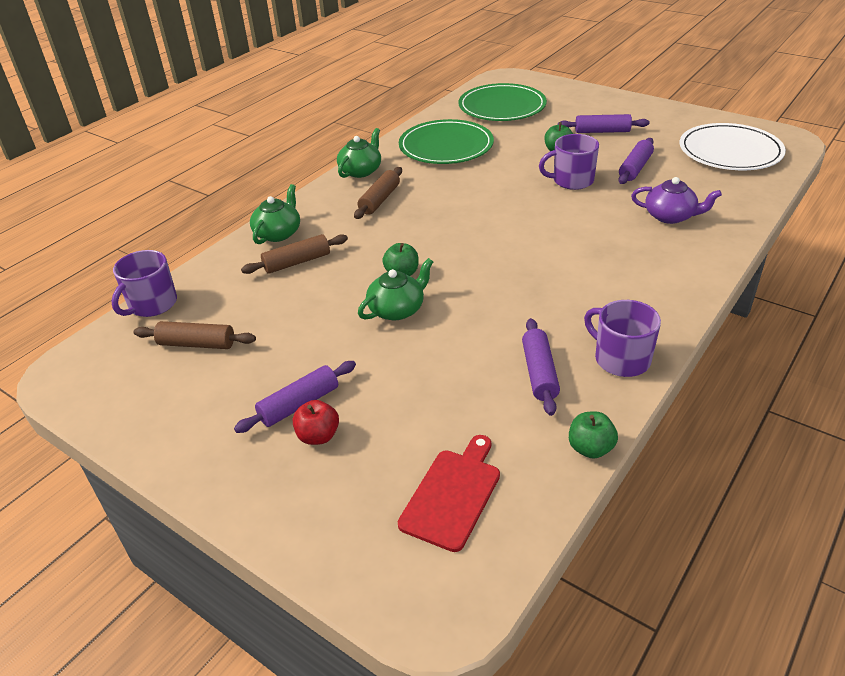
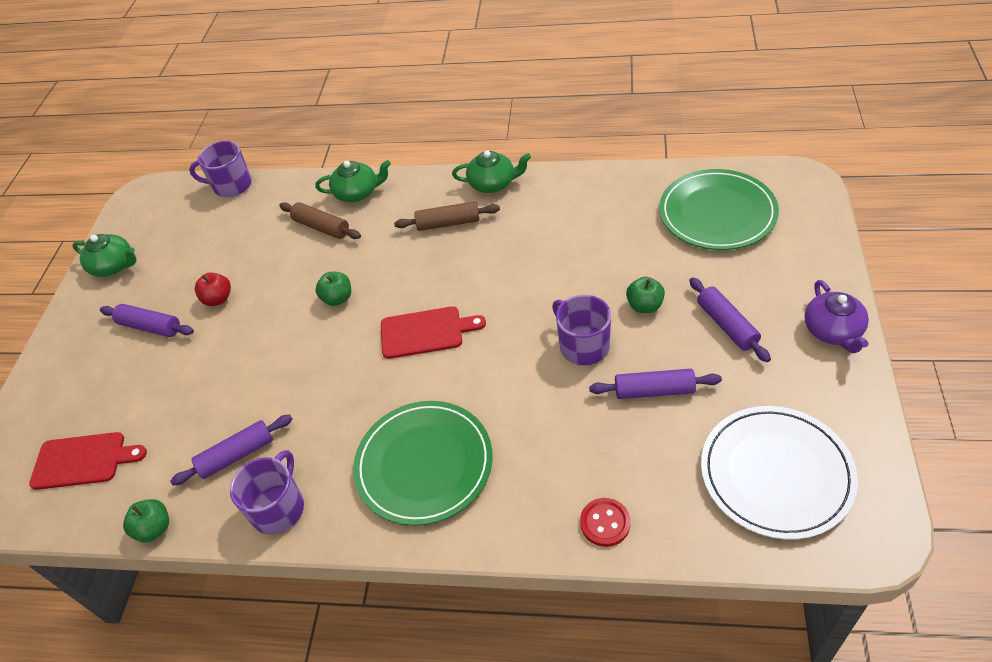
camera: 65 degrees right, 10 degrees up
(197, 344) = (196, 235): brown rolling pin -> none
(318, 436) = (121, 355): red apple -> red apple (218, 299)
(397, 309) = (285, 322): green teapot -> green teapot (114, 266)
(446, 146) = (586, 215): green plate -> green plate (424, 464)
(491, 239) = (425, 332): none -> red cutting board
(670, 216) = (560, 463): purple teapot -> purple teapot (833, 331)
(732, 214) = (605, 523): none -> red button

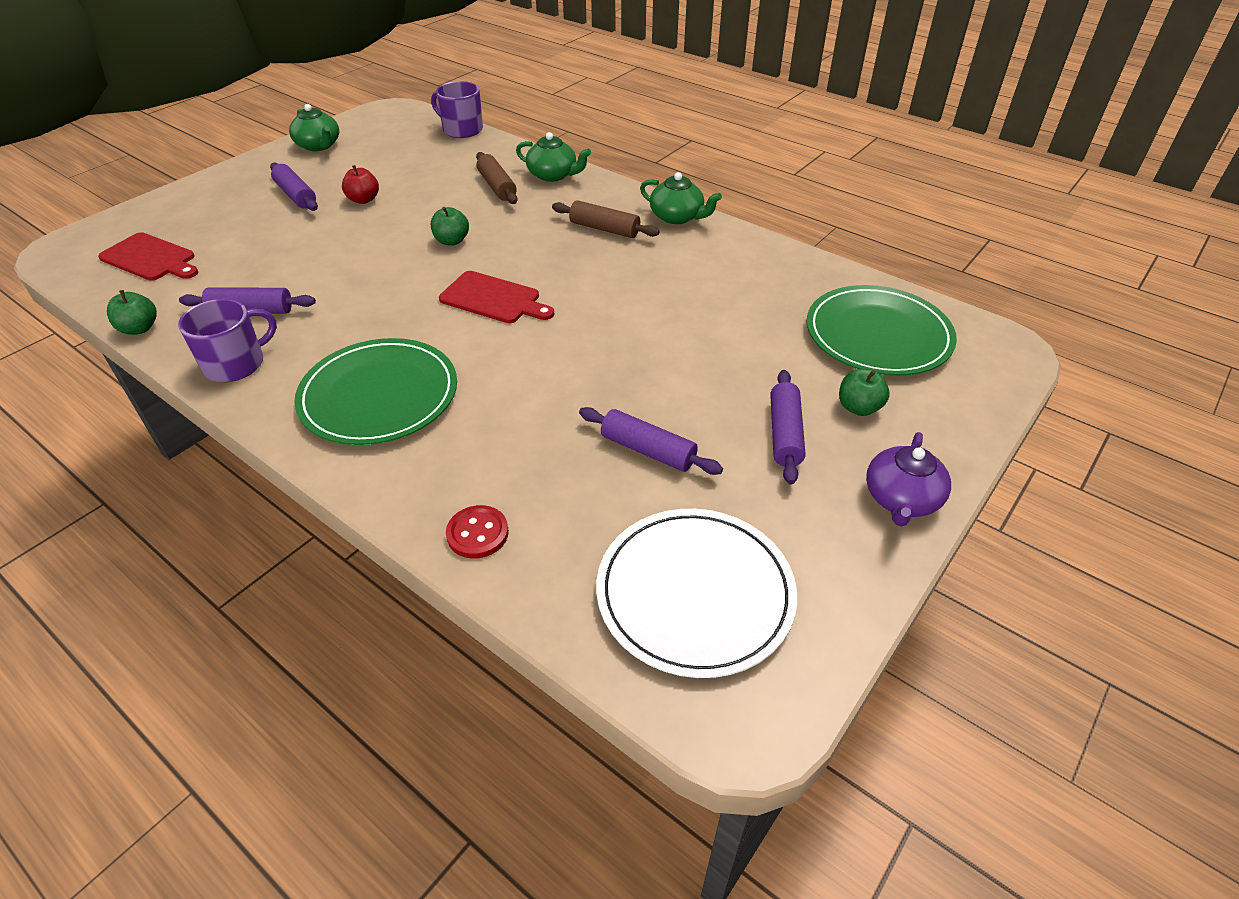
camera: 25 degrees right, 5 degrees down
(583, 345) = (620, 378): purple mug -> none
(644, 306) = (716, 376): green apple -> green apple (858, 407)

